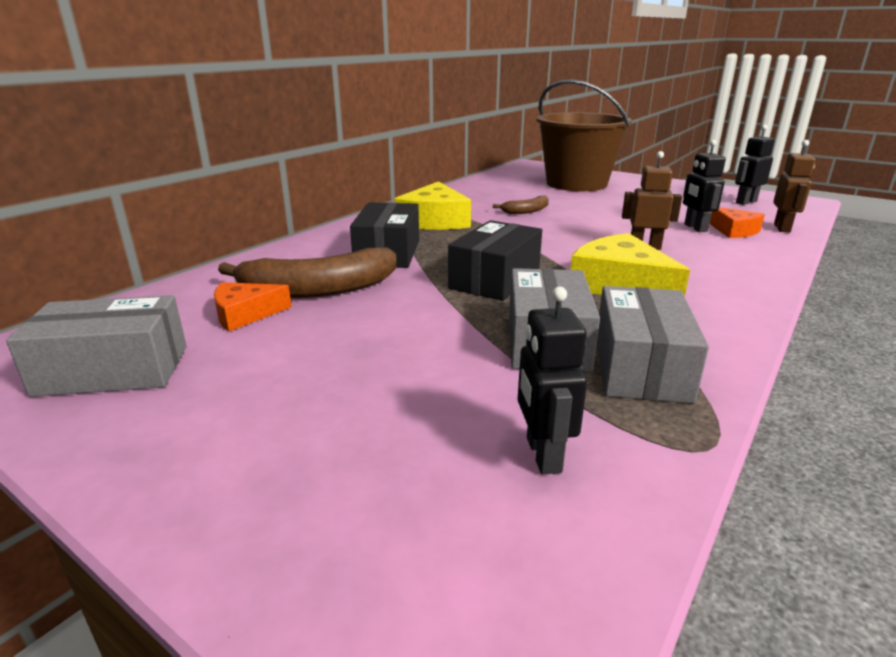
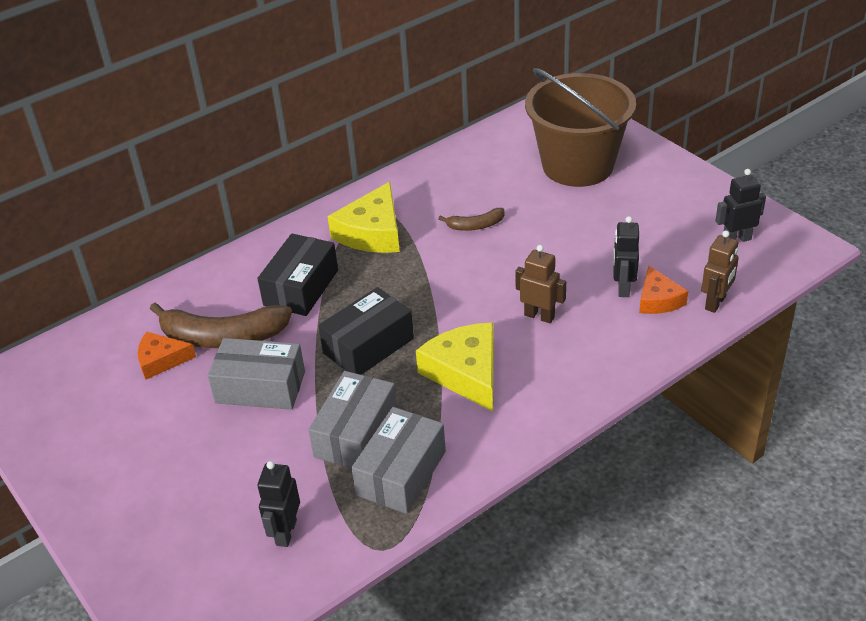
camera: 20 degrees right, 15 degrees up
(113, 370) = (68, 408): grey box -> grey box (260, 387)

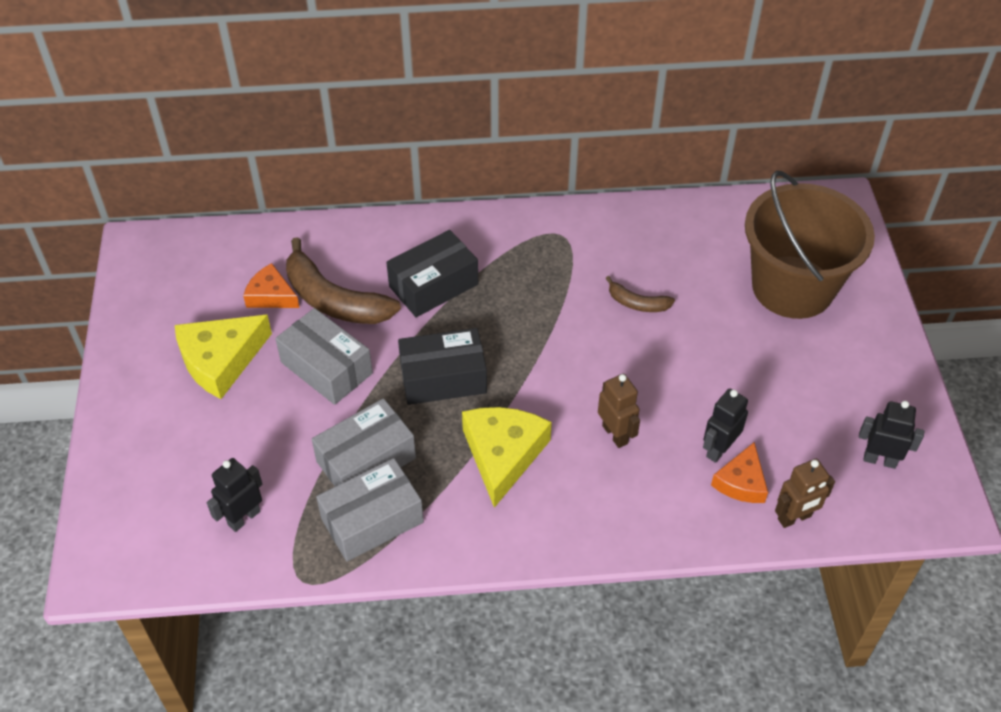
camera: 30 degrees right, 10 degrees up
(372, 232) = (539, 260): yellow cheese -> yellow cheese (220, 360)

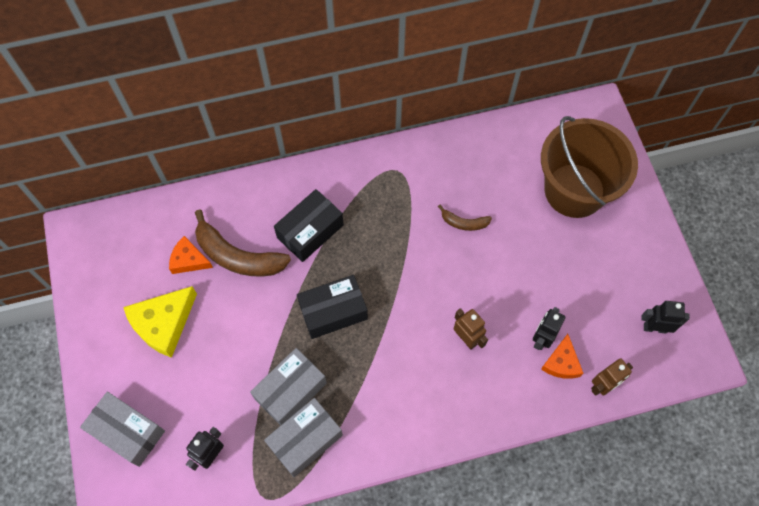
camera: 10 degrees left, 15 degrees up
(326, 368) = (245, 317): grey box -> grey box (127, 432)
(503, 455) = (389, 369): yellow cheese -> none

